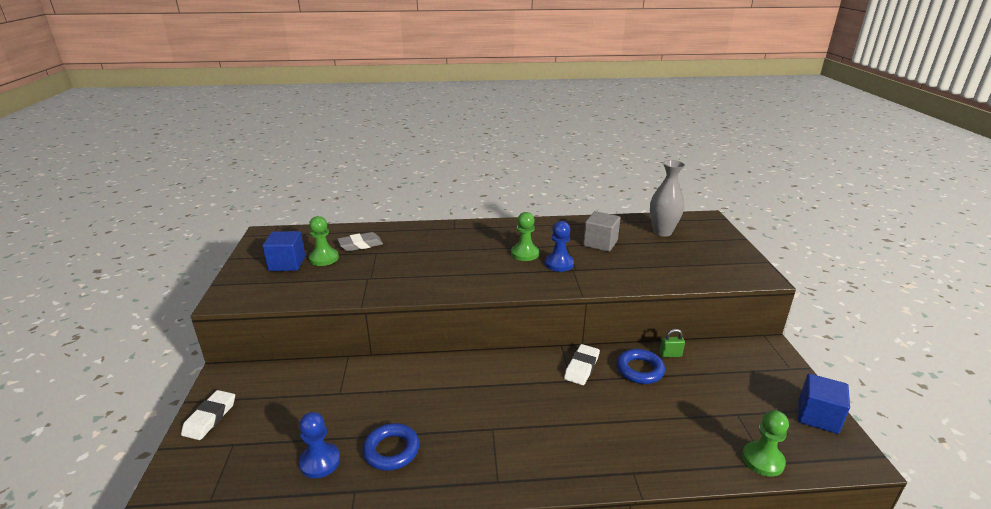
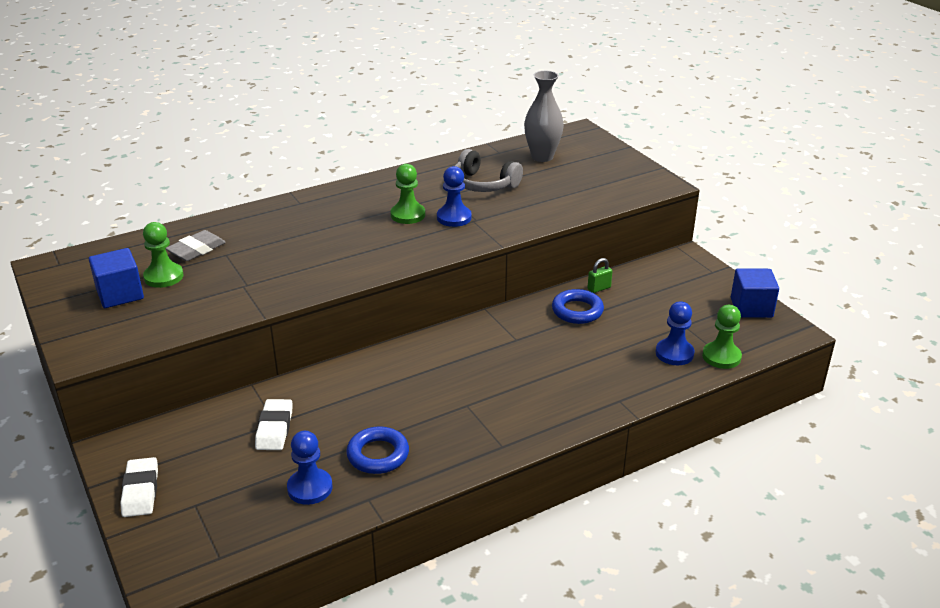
camera: 25 degrees left, 5 degrees up
(581, 367) = (519, 324): white eraser -> white eraser (274, 428)
(600, 243) = (483, 184): grey cube -> grey headphones
(713, 440) = (674, 353): none -> blue pawn

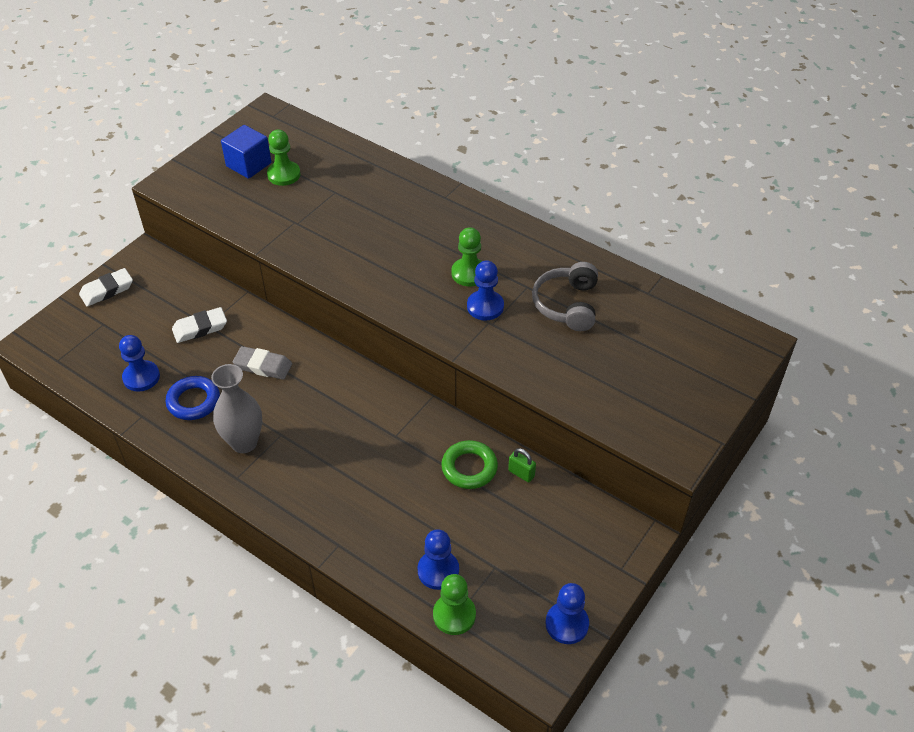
camera: 65 degrees right, 15 degrees up
(196, 250) = (332, 173): grey eraser -> grey eraser (263, 366)
(542, 157) = (663, 330): grey vase -> grey vase (244, 442)
(577, 311) = (469, 468): blue ring -> green ring
(751, 307) = (567, 624): blue cube -> blue pawn

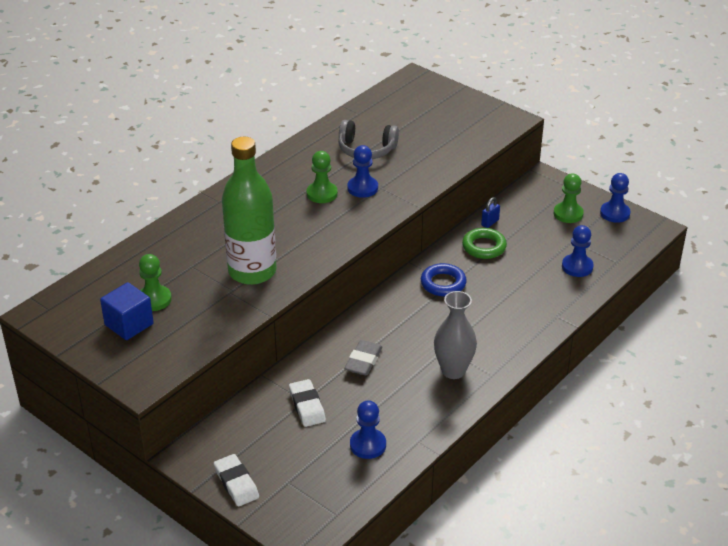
camera: 85 degrees left, 10 degrees down
(193, 401) = (402, 406): blue ring -> blue ring (443, 283)
(326, 234) = (252, 271): none -> green bottle
(454, 615) = (613, 261): green pawn -> green pawn (568, 214)
(521, 473) = (490, 222): green padlock -> blue padlock

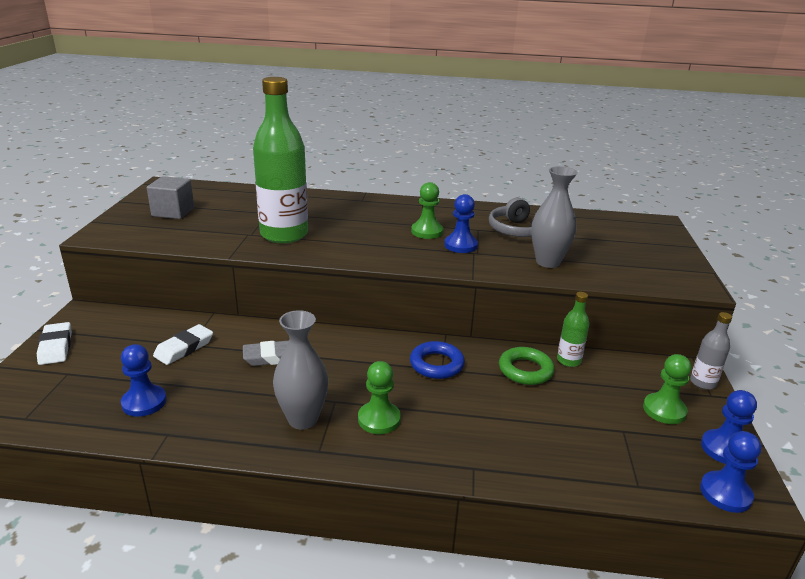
camera: 55 degrees right, 10 degrees down
(129, 324) = (173, 212): blue cube -> grey cube
(154, 299) = (212, 212): green pawn -> green pawn (379, 419)
(236, 483) = (56, 347): white eraser -> white eraser turned 45 degrees counterclockwise
(427, 161) = (548, 262): none -> grey vase
(490, 222) = (568, 360): blue padlock -> green bottle
(557, 182) = (702, 383): none -> grey bottle
(577, 267) = (582, 452): blue pawn -> blue pawn (725, 493)

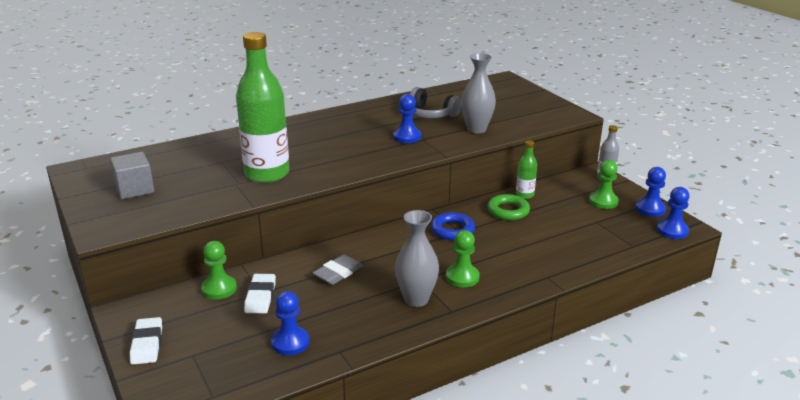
camera: 35 degrees left, 0 degrees up
(56, 347) = (147, 344): white eraser -> white eraser turned 45 degrees clockwise
(427, 232) = (369, 135): green pawn -> green pawn (219, 289)

